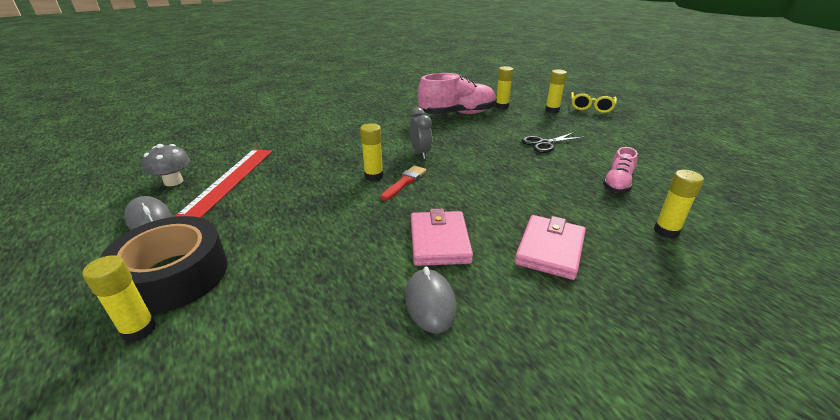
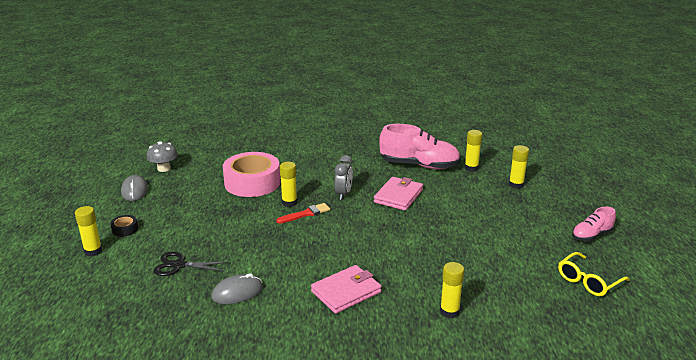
camera: 30 degrees right, 5 degrees down
(173, 275) = (125, 229): black tape -> black tape, size x0.40
(230, 180) = (196, 177): red ruler -> none
(308, 168) = (252, 182): none -> pink tape
(430, 303) = (237, 292): grey mouse -> grey mouse turned 45 degrees clockwise
(439, 241) = (282, 261): pink wallet -> pink wallet (398, 196)
(545, 144) = (458, 215): black scissors -> black scissors (179, 265)
(591, 107) = (563, 192): yellow glasses -> yellow glasses (588, 281)
(617, 184) = (468, 267): pink shoe -> pink shoe (591, 235)

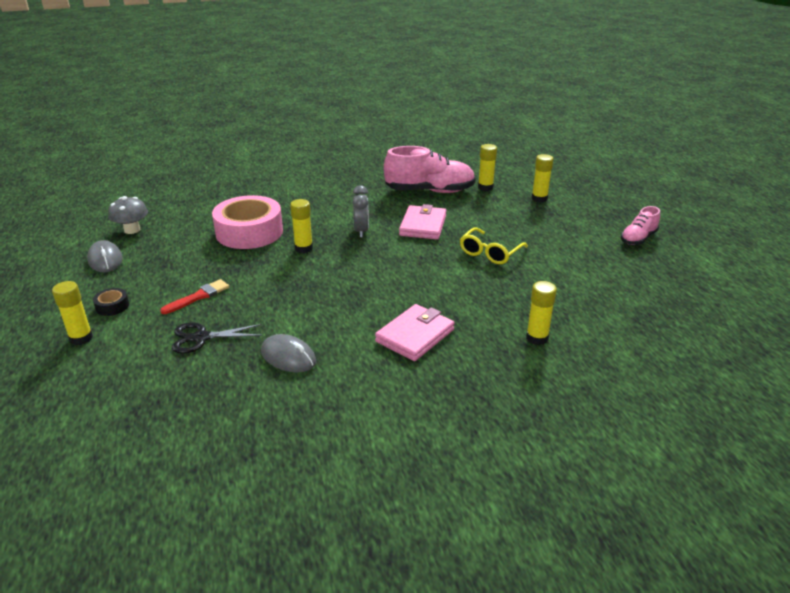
camera: 15 degrees left, 5 degrees up
(237, 292) = (288, 357): grey mouse -> grey mouse turned 75 degrees clockwise
(306, 214) = (328, 258): red brush -> red brush (198, 296)
(588, 281) = (658, 284): yellow glasses -> yellow glasses (490, 253)

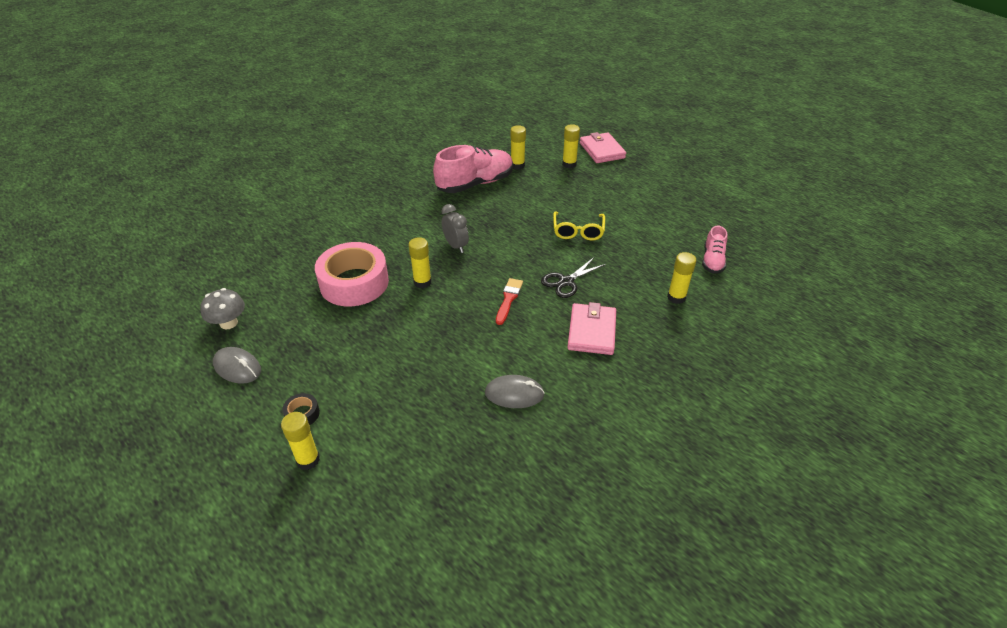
camera: 30 degrees left, 10 degrees up
(198, 296) = (376, 369): red brush -> red brush (508, 299)
(201, 338) = (422, 409): black scissors -> black scissors (566, 281)
(423, 225) = (502, 222): pink wallet -> pink wallet (602, 150)
(638, 238) = (669, 180): pink shoe -> pink shoe (712, 261)

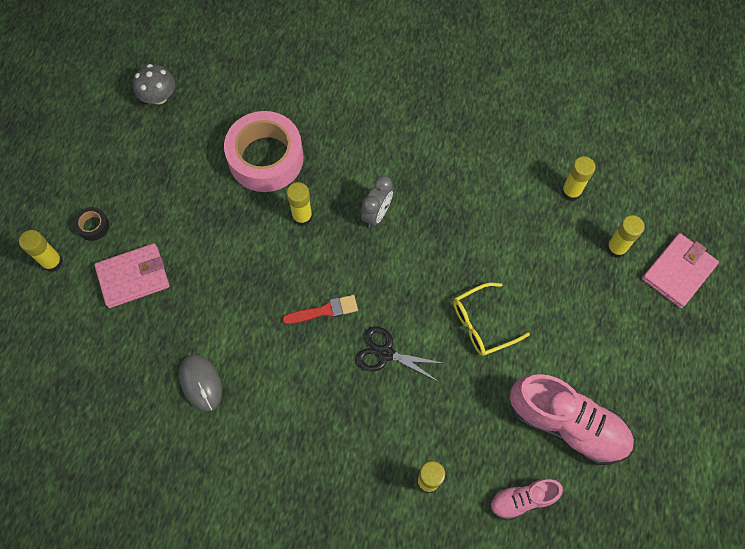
camera: 60 degrees right, 25 degrees up
(237, 367) = (115, 142): grey mouse -> none
(475, 184) = (500, 168): pink shoe -> pink shoe (566, 424)
(591, 331) = (322, 415): pink wallet -> pink wallet (133, 277)

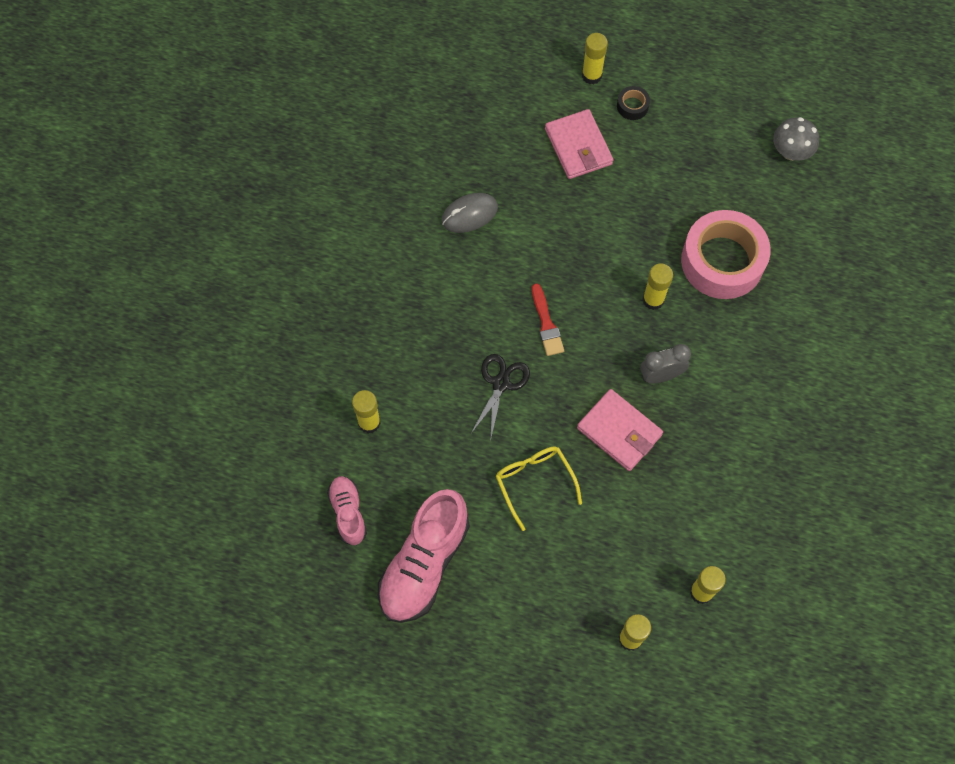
camera: 90 degrees right, 0 degrees up
(377, 214) = (661, 375): grey clock -> grey clock turned 135 degrees clockwise
(678, 272) = (603, 709): pink wallet -> pink wallet (619, 431)

